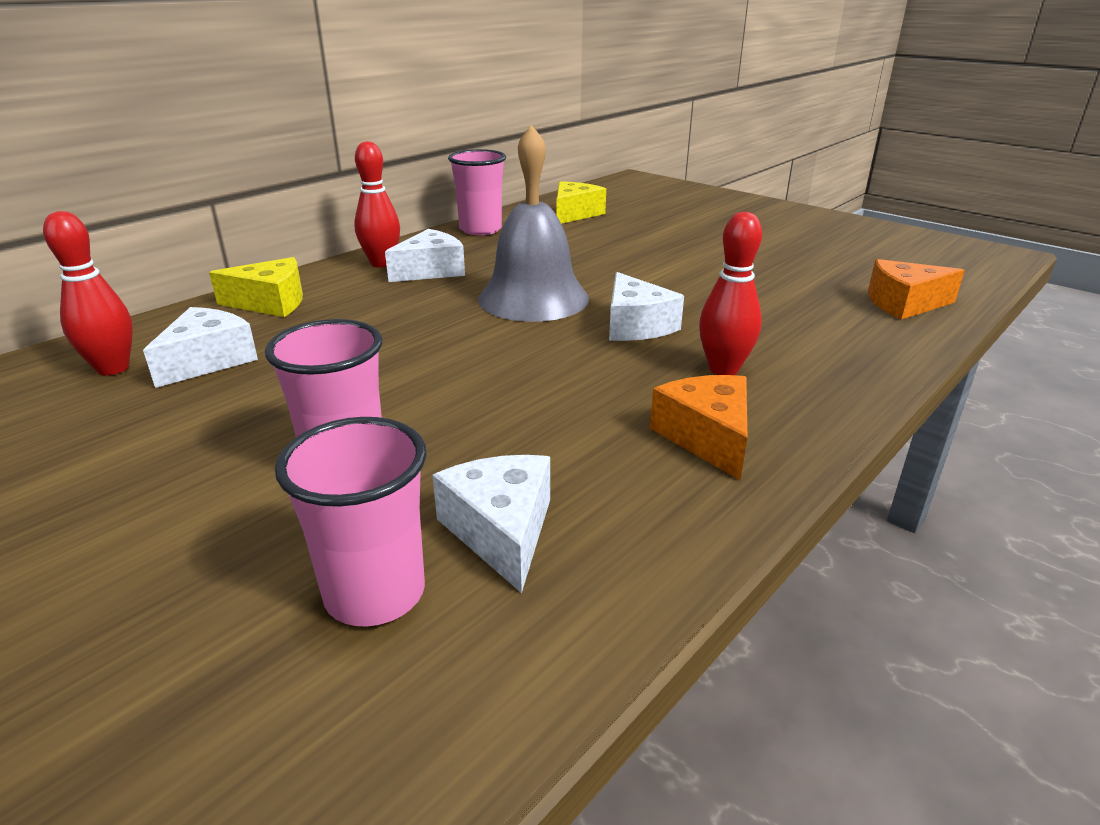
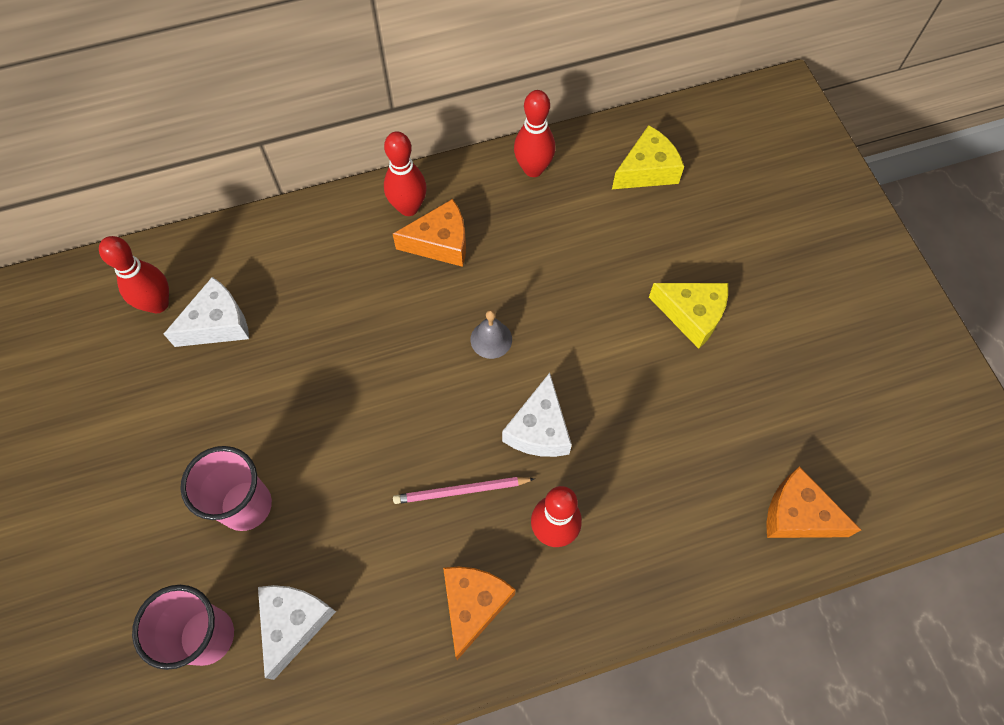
camera: 30 degrees right, 35 degrees up
(271, 303) = (293, 245): yellow cheese -> yellow cheese (692, 315)
(431, 271) = (440, 243): white cheese -> orange cheese
(480, 229) = (533, 169): pink cup -> red bowling pin
(533, 298) = (491, 339): grey bell -> grey bell, size x0.42
(602, 376) = (461, 491): none -> pink pencil

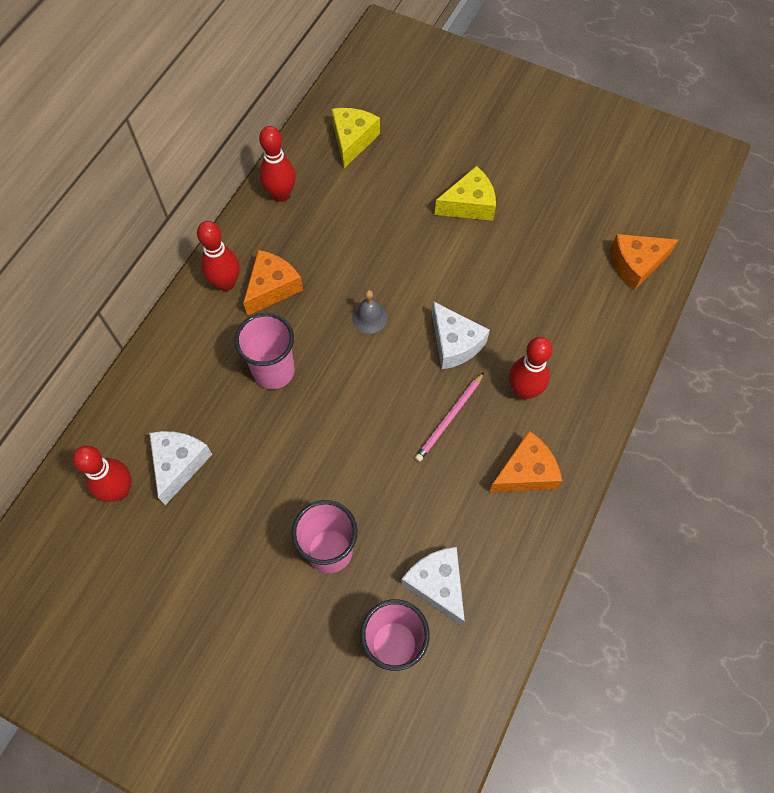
camera: 45 degrees left, 0 degrees up
(366, 314) = (274, 371): none -> pink cup
(473, 605) = (526, 472): orange cheese -> orange cheese turned 90 degrees clockwise

